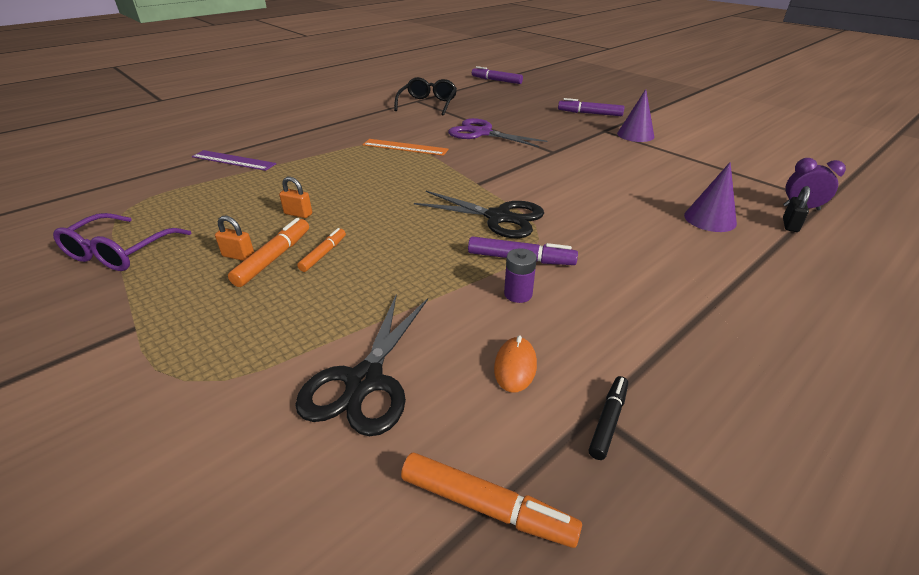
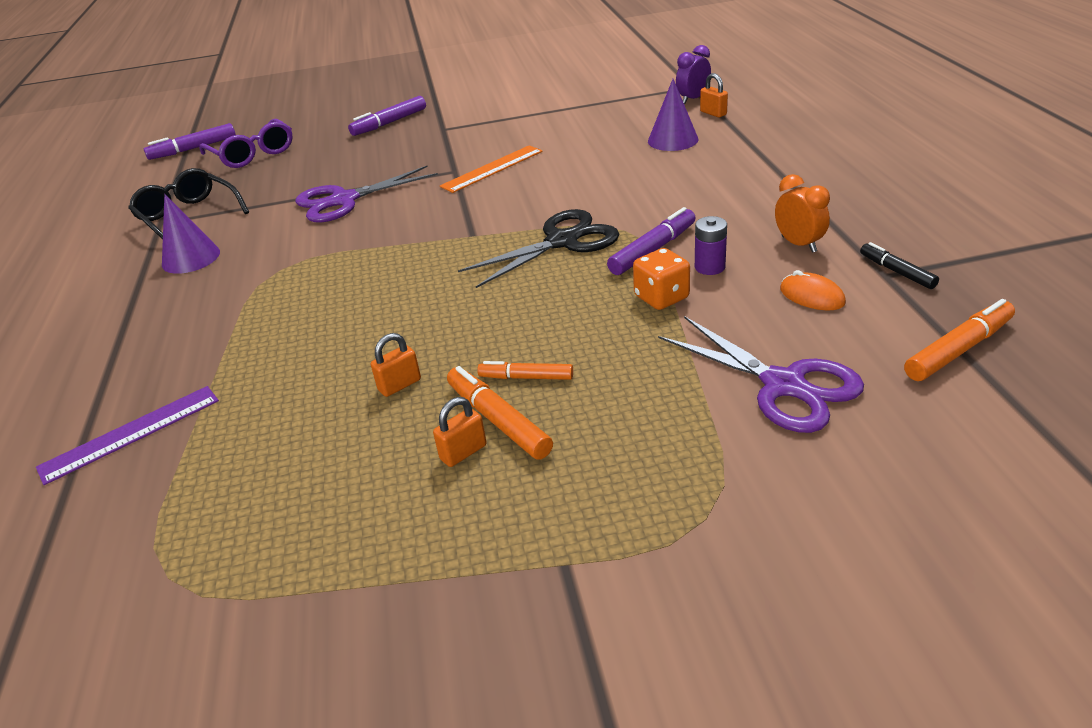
camera: 55 degrees left, 0 degrees up
(120, 252) = (331, 585): purple glasses -> purple glasses (253, 154)
(324, 254) = (526, 377): orange marker -> orange marker turned 45 degrees counterclockwise
(364, 381) = (783, 385): black scissors -> purple scissors
(405, 147) = (307, 264): orange ruler -> orange ruler (492, 169)
(455, 282) = (661, 297): none -> orange dice
(600, 336) = (798, 244): none -> orange clock
(635, 135) = (476, 117): purple cone -> purple cone (191, 258)
(790, 225) = (713, 113): black padlock -> orange padlock

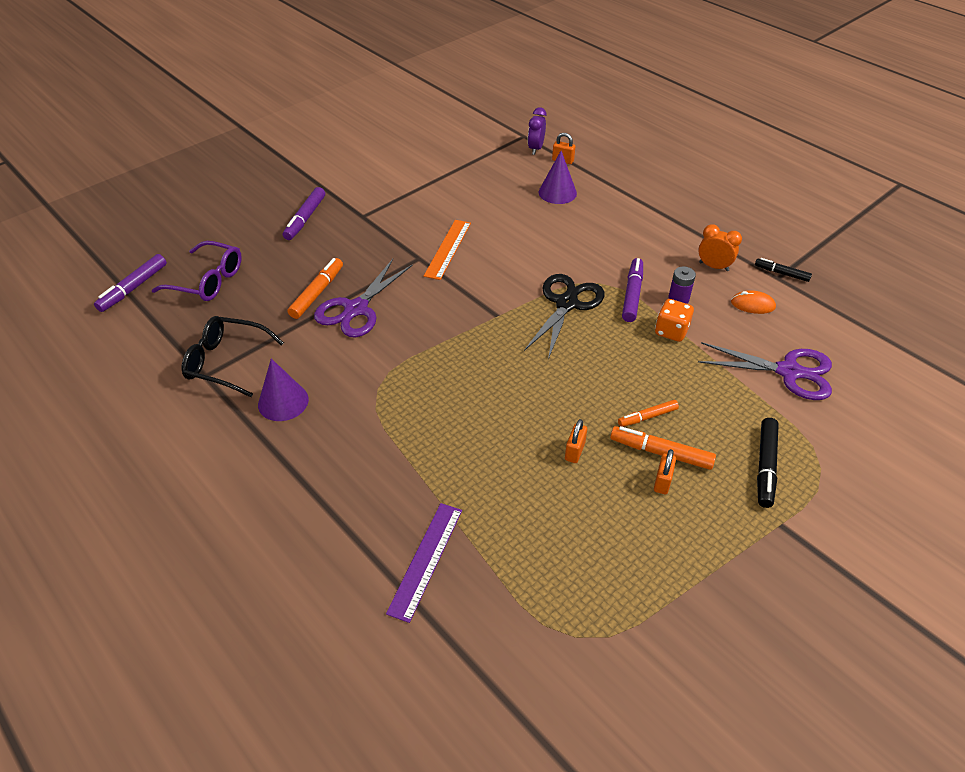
camera: 35 degrees left, 10 degrees up
(621, 485) = (765, 466): none -> black marker
(958, 350) = (850, 319): orange marker -> orange marker (317, 293)

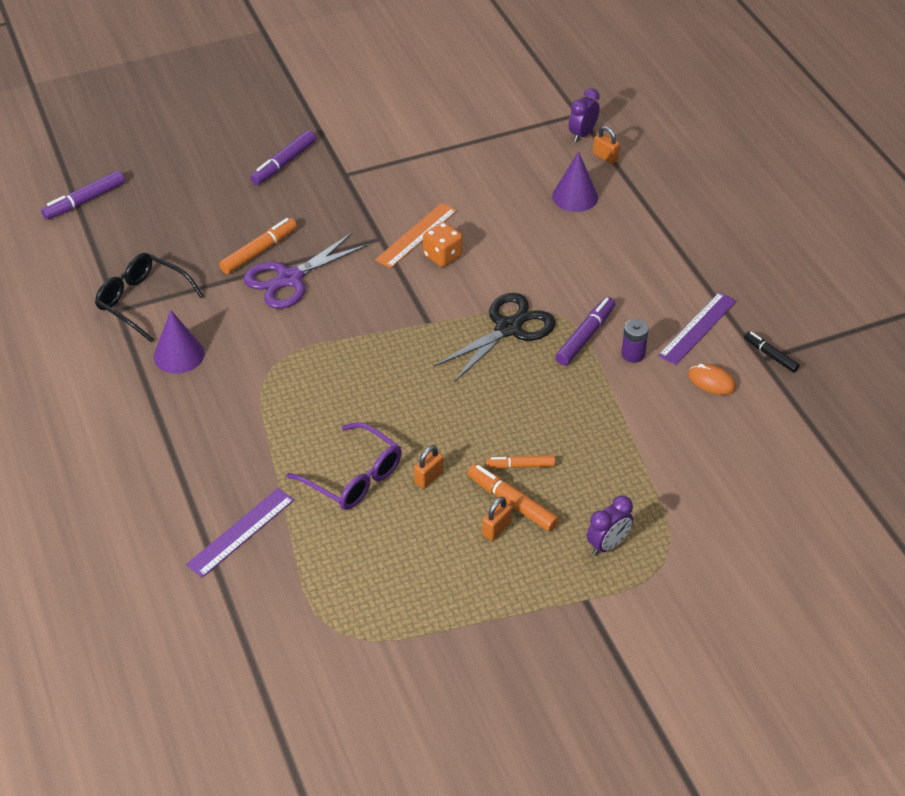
camera: 20 degrees right, 0 degrees up
(208, 281) = (158, 211): purple glasses -> purple glasses (354, 477)
(671, 331) = (602, 387): orange dice -> orange dice (442, 256)
(713, 266) = (697, 328): orange clock -> purple ruler
(765, 466) = (607, 545): black marker -> purple clock
(788, 372) = (699, 462): purple scissors -> none

